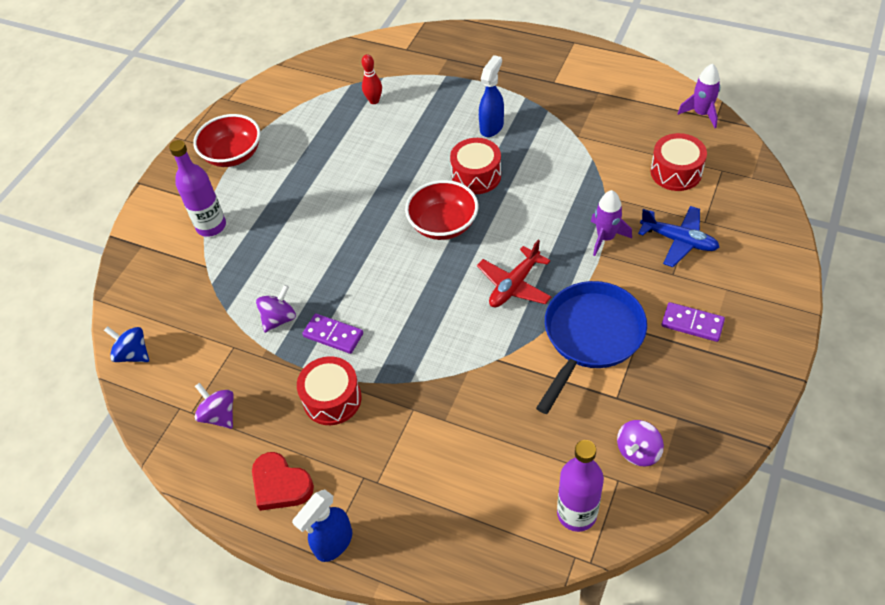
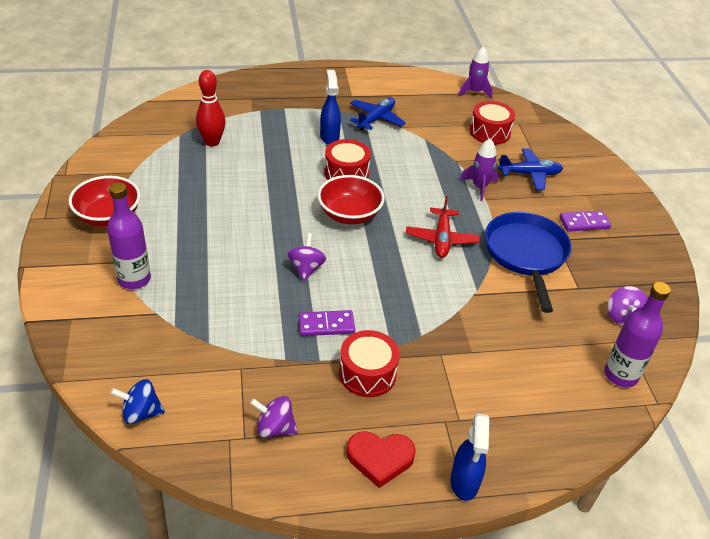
camera: 40 degrees left, 10 degrees down
(279, 319) = (266, 330): purple spinning top -> purple spinning top (306, 268)
(374, 101) = (212, 142): red bowling pin -> red bowling pin, size x1.50
(557, 118) = (376, 119): none -> blue plane

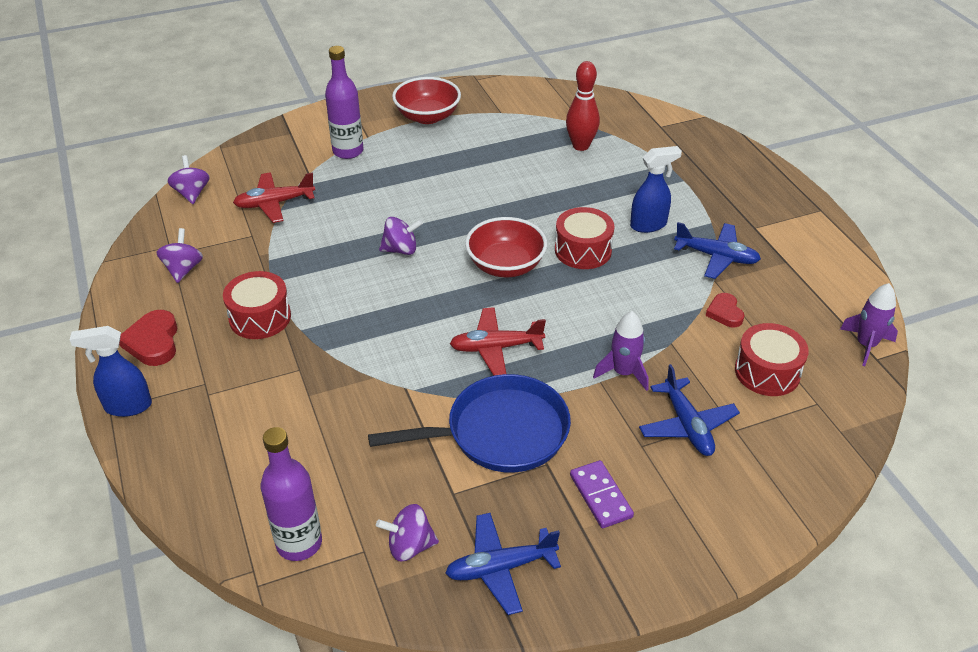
camera: 80 degrees right, 0 degrees up
(141, 413) = (192, 193): blue spinning top -> purple spinning top
(195, 345) = (274, 203): none -> red plane
(326, 325) = (321, 278): purple domino -> none
(433, 132) = (725, 313): none -> red heart
(639, 278) = (500, 568): none -> blue plane

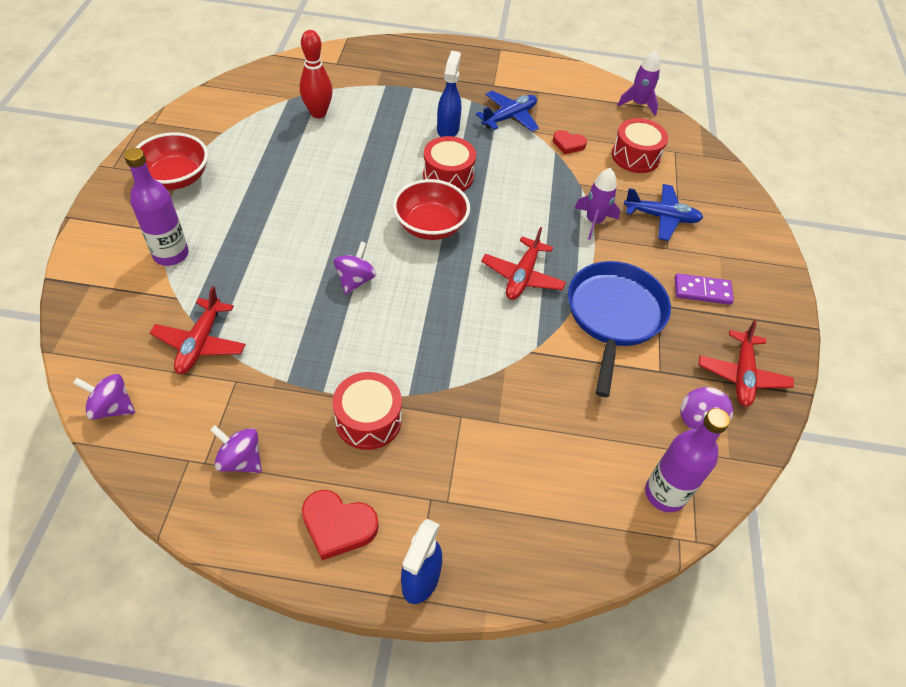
camera: 65 degrees left, 10 degrees up
(500, 568) = (742, 375): blue plane -> red plane

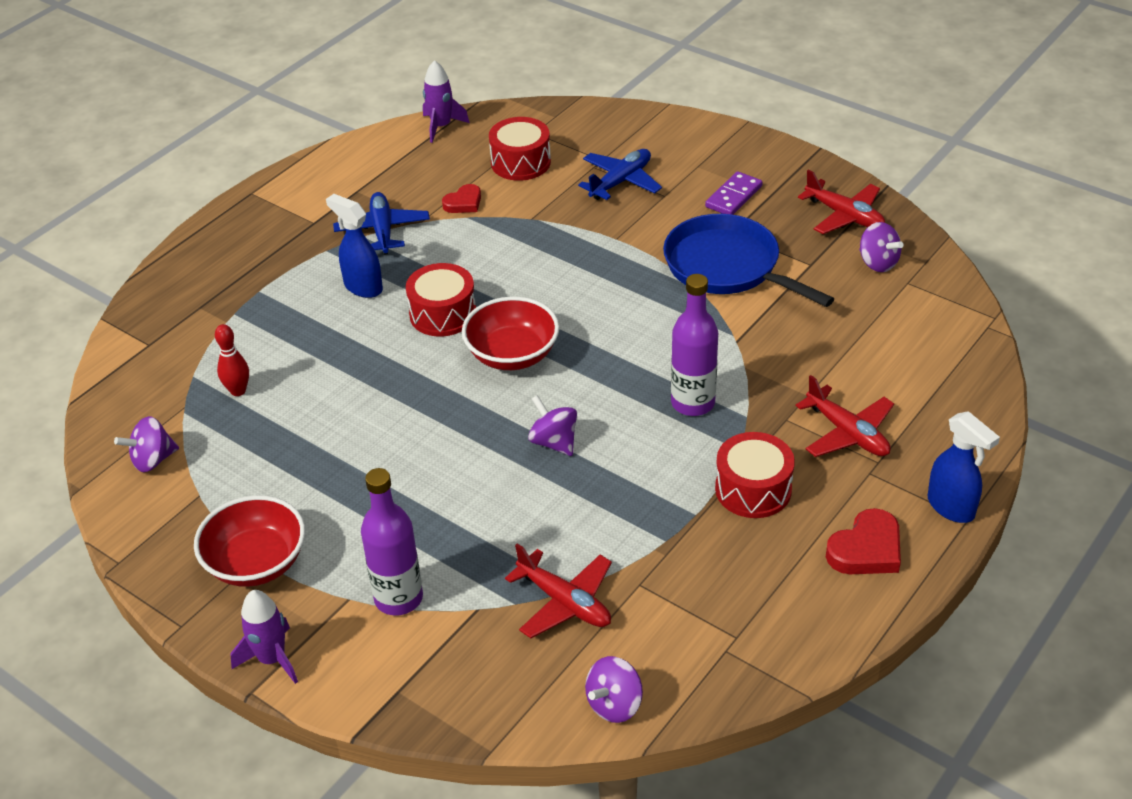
camera: 55 degrees left, 10 degrees down
(240, 460) = (749, 605): purple spinning top -> purple spinning top (152, 460)
(318, 113) = (238, 391): red bowling pin -> red bowling pin, size x0.67
(522, 276) = (634, 310): red plane -> red plane (847, 433)
(594, 221) = (593, 230): purple rocket -> purple rocket (272, 659)
(665, 494) = (941, 316): purple bottle -> purple bottle (693, 403)

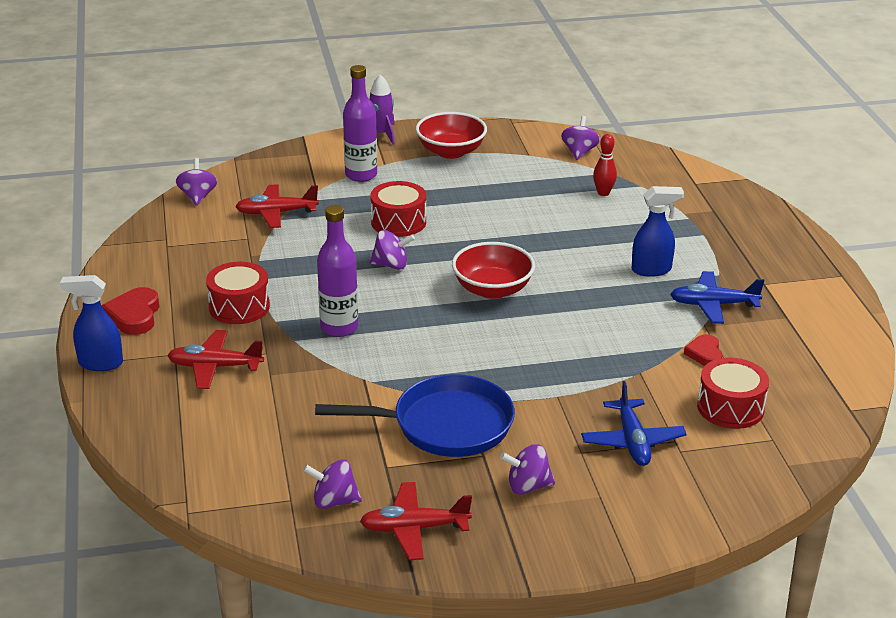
camera: 130 degrees right, 10 degrees down
(382, 230) = (713, 305): blue plane -> blue plane turned 150 degrees clockwise
(441, 126) = (843, 397): purple rocket -> none
(443, 314) = (575, 285): red drum -> red drum (398, 222)
(733, 196) = (527, 486): purple domino -> purple spinning top

